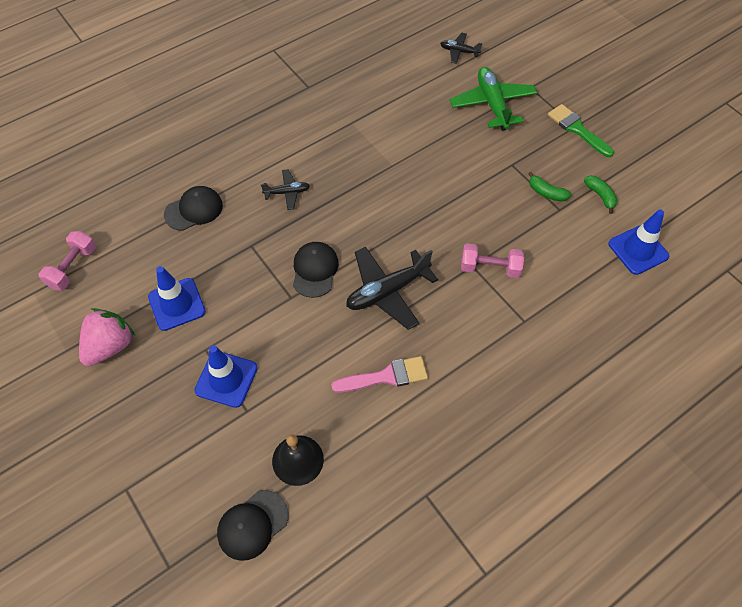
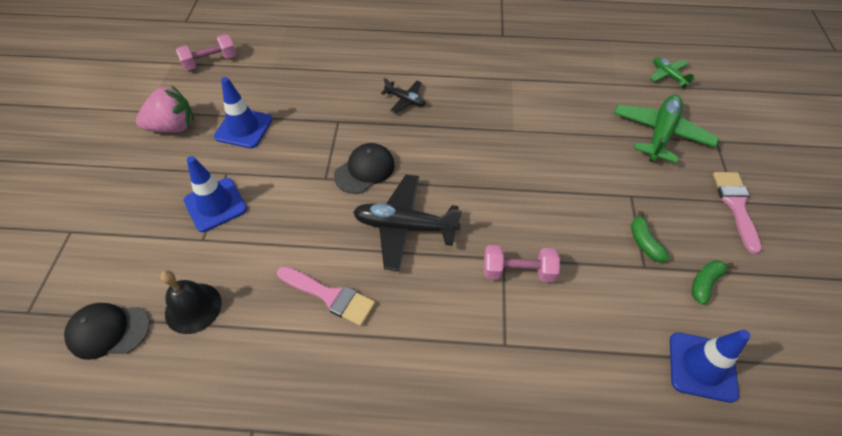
camera: 40 degrees right, 5 degrees down
(194, 210) = (326, 72): black cap -> none
(459, 51) = (668, 75): black plane -> green plane
(490, 268) = (518, 271): pink dumbbell -> pink dumbbell turned 45 degrees counterclockwise
(577, 129) = (735, 205): green brush -> pink brush
(600, 196) = (705, 283): green banana -> green banana turned 150 degrees counterclockwise

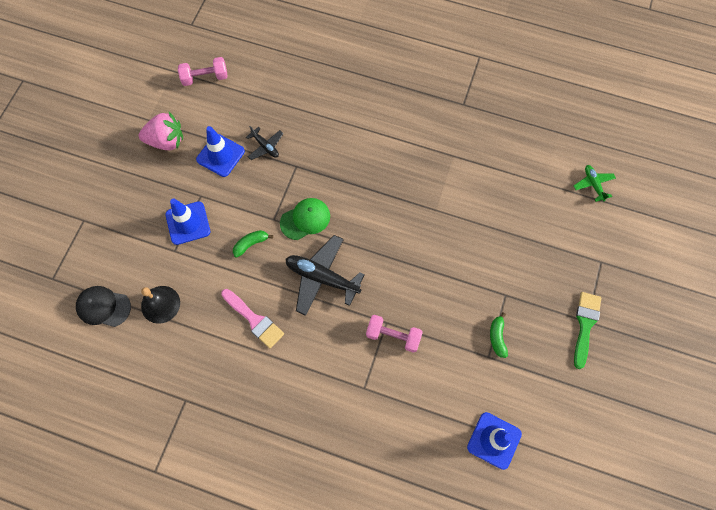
camera: 15 degrees right, 15 degrees up
(365, 170) = (305, 219): black cap -> green cap
(405, 100) = (356, 157): black plane -> black plane (265, 146)
(660, 134) = (557, 243): green plane -> none
(705, 283) = (527, 381): green banana -> green banana (251, 244)
(735, 205) = (585, 325): pink brush -> green brush

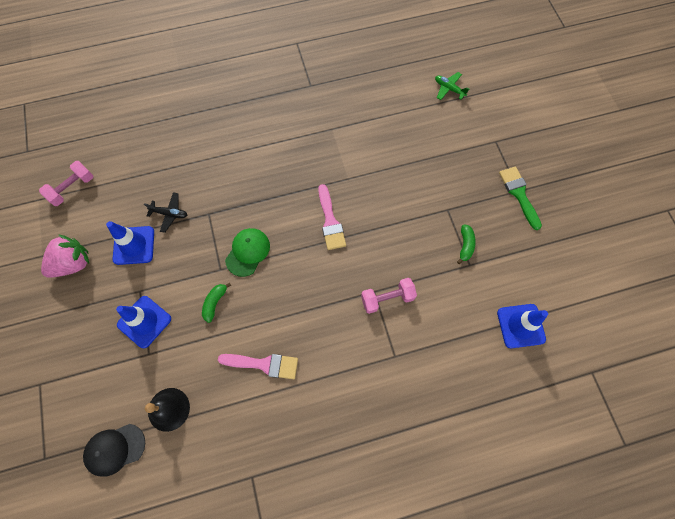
camera: 35 degrees left, 0 degrees up
(322, 277) = (296, 290): black plane -> none
(392, 238) = (330, 221): none -> pink brush
(497, 337) = (465, 245): green banana -> green banana turned 135 degrees counterclockwise

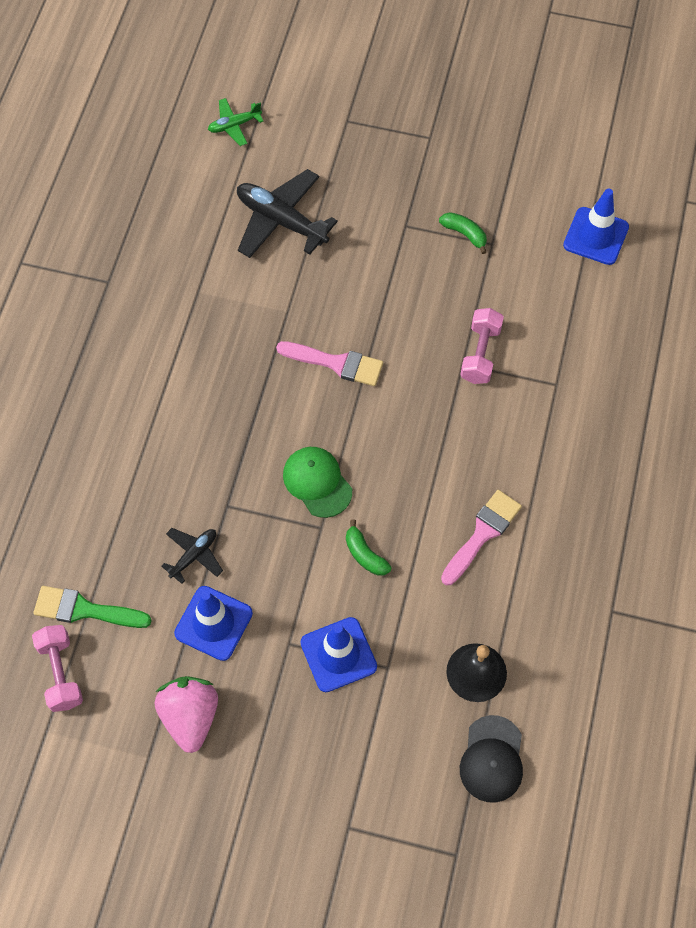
camera: 60 degrees left, 5 degrees down
(404, 144) = (281, 221): none -> black plane
(519, 194) = (434, 140): green brush -> green brush (84, 610)

